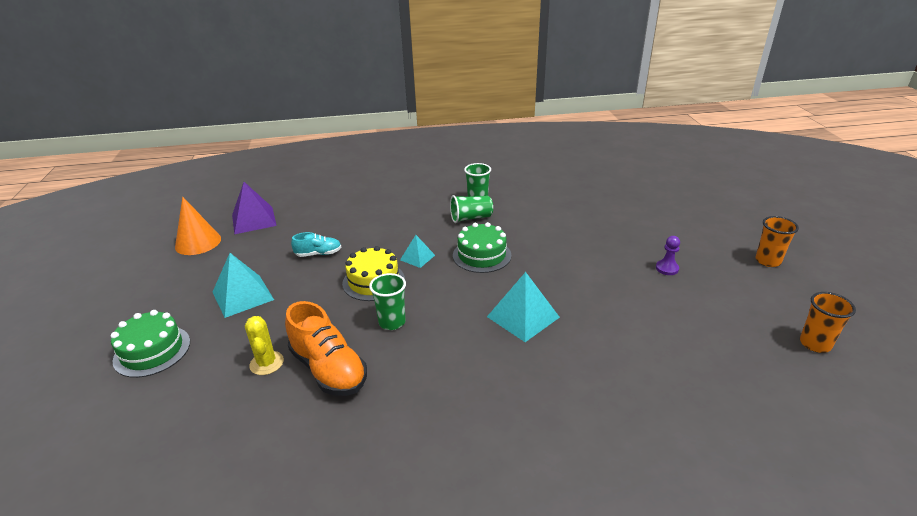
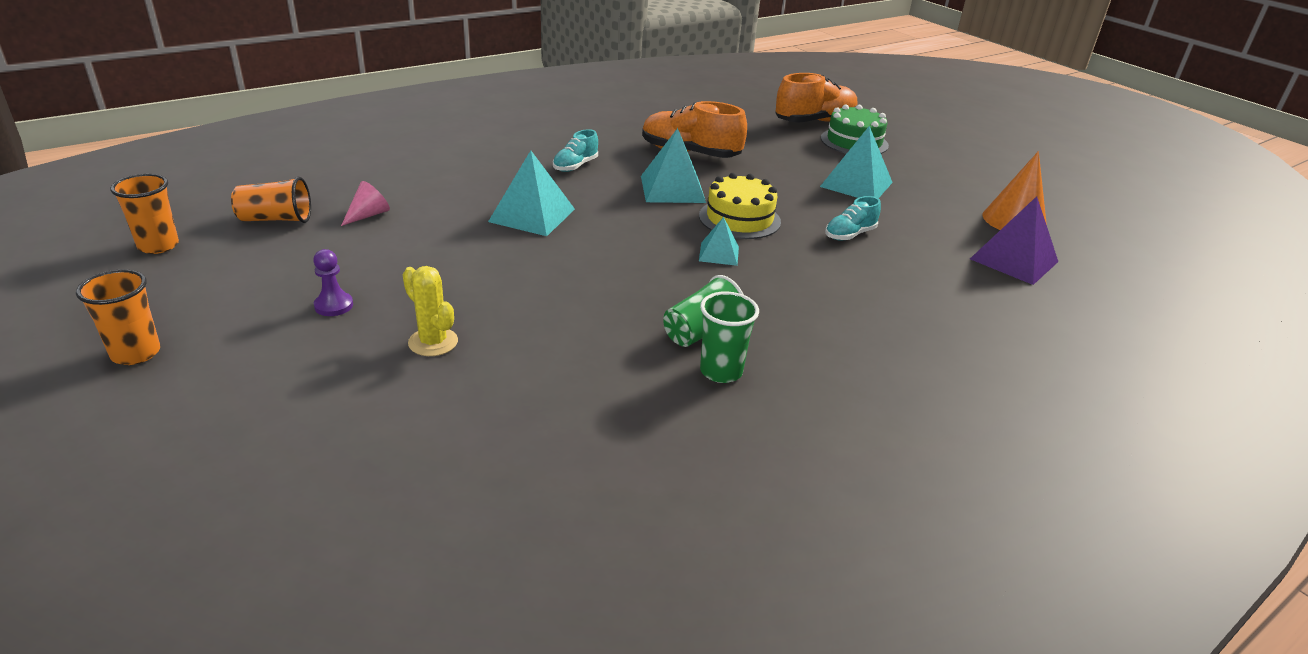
camera: 150 degrees right, 0 degrees up
(130, 398) = (814, 122): none -> orange shoe
(266, 363) = (747, 149): yellow cactus -> yellow cactus (433, 342)
(392, 322) = (672, 189): green cup -> turquoise pyramid
(454, 374) = (575, 166): none -> turquoise shoe
(481, 255) = (632, 273): green cake -> none
(656, 345) = (368, 215): none -> pink cone
(733, 356) = (276, 219): none -> orange cup

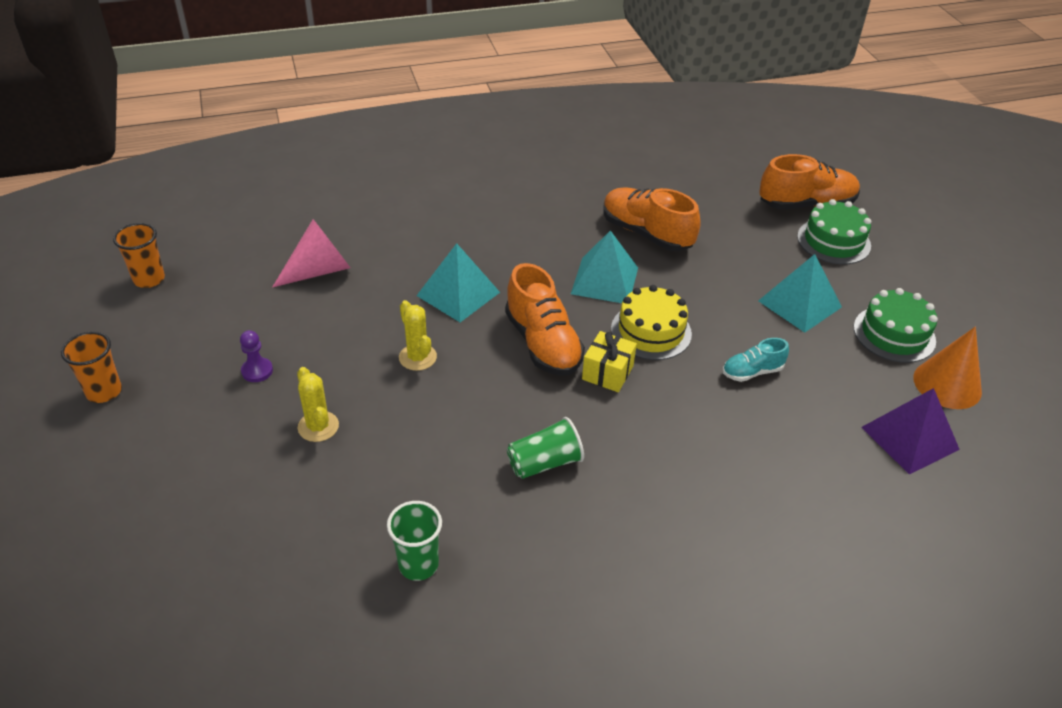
camera: 20 degrees right, 10 degrees up
(276, 219) = (245, 263): orange cup -> none
(368, 215) = (319, 270): pink cone -> pink cone, size x1.78
(516, 269) = (417, 357): none -> yellow cactus
(575, 166) = (525, 235): turquoise shoe -> none
(641, 241) = (543, 343): none -> orange shoe
(719, 253) = (607, 373): turquoise pyramid -> yellow gift
(721, 371) = (539, 511): green cup -> green cup (418, 565)
(947, 194) = (894, 334): none -> green cake

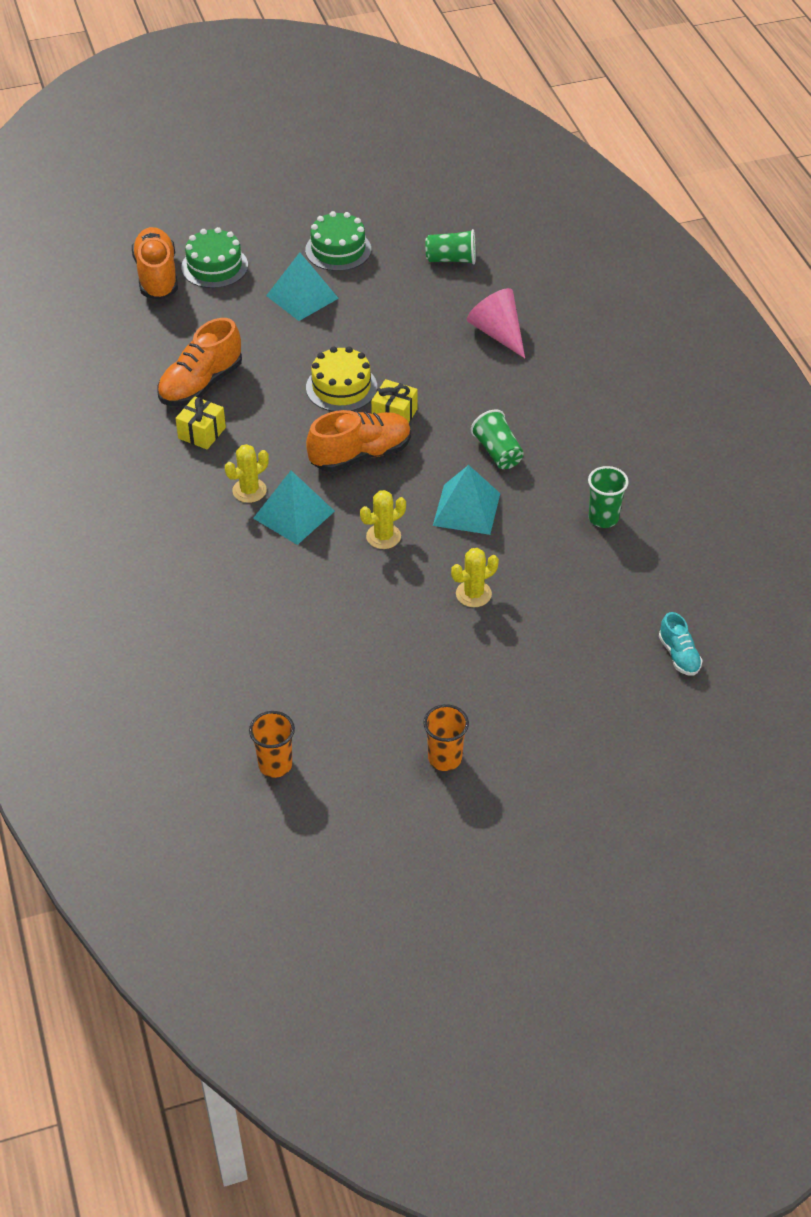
camera: 90 degrees left, 5 degrees up
(257, 371) = (408, 647): purple pawn -> none
(319, 270) = (259, 623): pink cone -> pink cone (497, 333)
(494, 265) = (249, 490): none -> yellow cactus
(576, 235) = (202, 433): none -> yellow gift
(605, 280) = (272, 414): turquoise pyramid -> turquoise pyramid (466, 509)
(752, 372) = (387, 332): turquoise shoe -> turquoise shoe (679, 655)
(910, 438) = (451, 259): purple pyramid -> green cup
(947, 384) = (394, 232): orange cone -> none

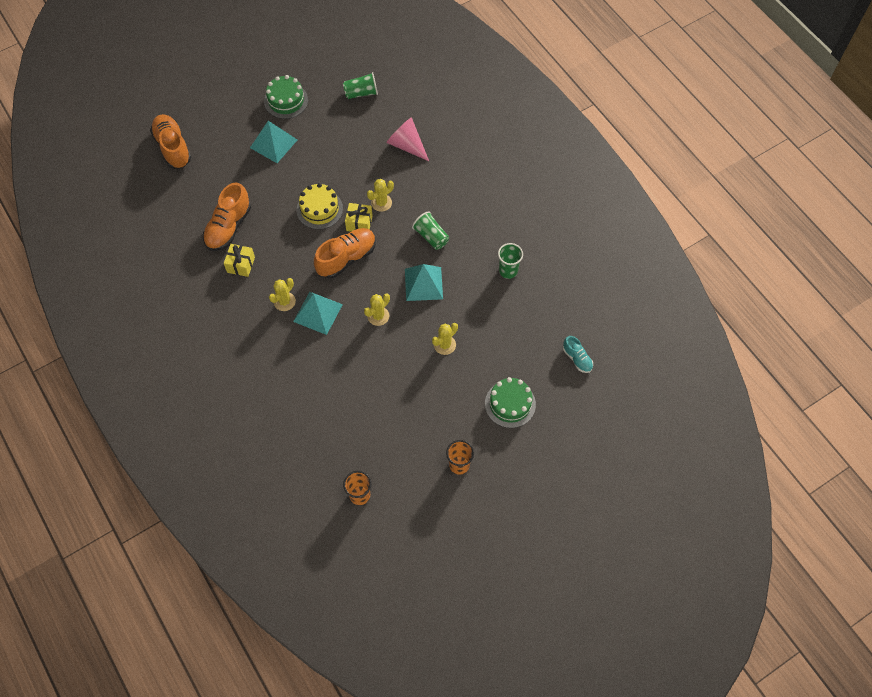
camera: 15 degrees left, 15 degrees up
(214, 266) = (208, 131): green cake -> green cake (510, 404)
(436, 396) = (381, 203): none -> yellow cactus

